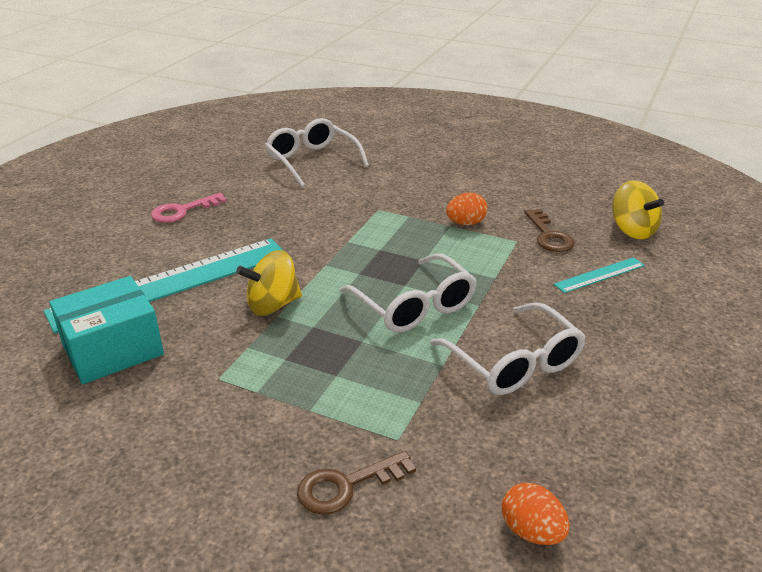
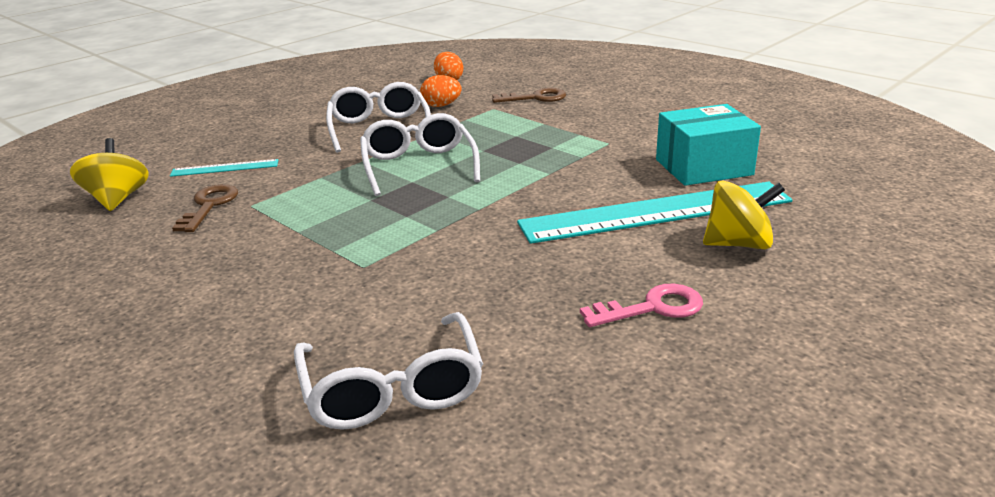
camera: 160 degrees left, 5 degrees down
(273, 305) = (550, 181): yellow spinning top -> yellow spinning top (738, 244)
(465, 223) = (277, 232): orange egg -> orange egg (441, 105)

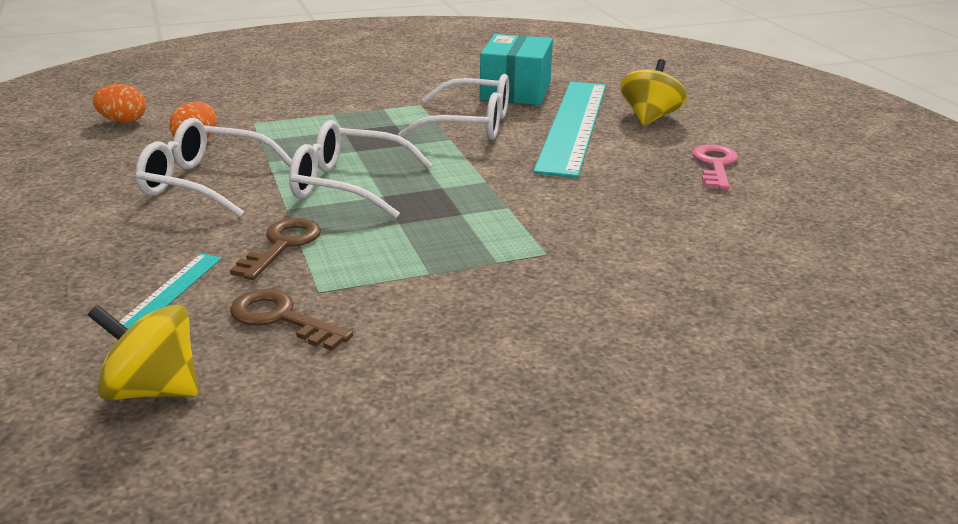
camera: 65 degrees left, 0 degrees up
(392, 388) = (765, 278): white glasses -> white glasses (469, 125)
(535, 98) = (261, 101): brown key -> brown key (282, 245)

